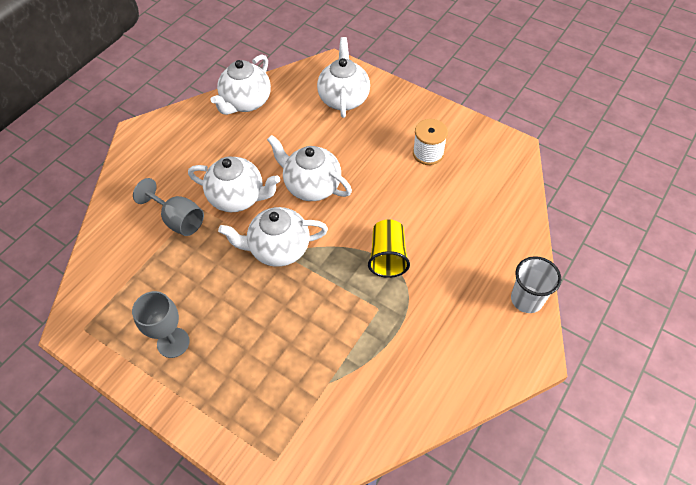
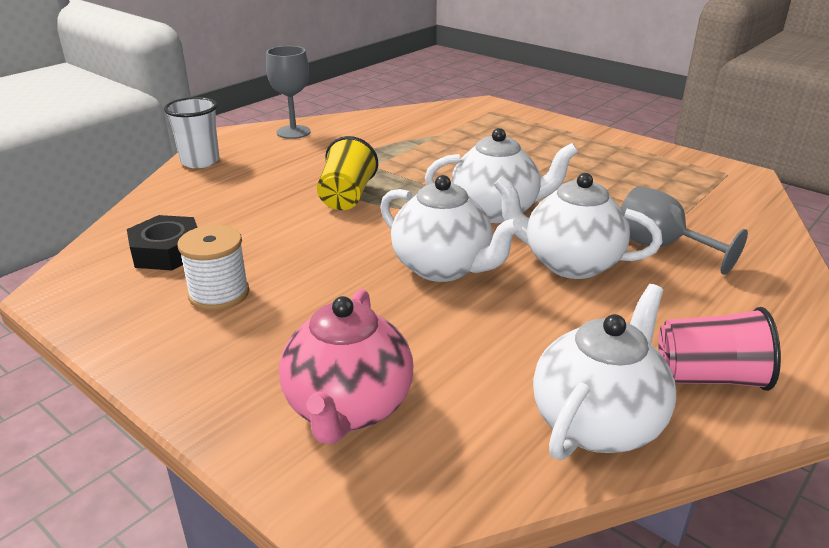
camera: 175 degrees left, 25 degrees down
(173, 342) = (612, 160): grey goblet -> grey goblet (293, 132)
(192, 127) = (709, 377): none -> pink cup
(344, 98) = (348, 408): white teapot -> pink teapot
(477, 183) = (167, 251): none -> black nut

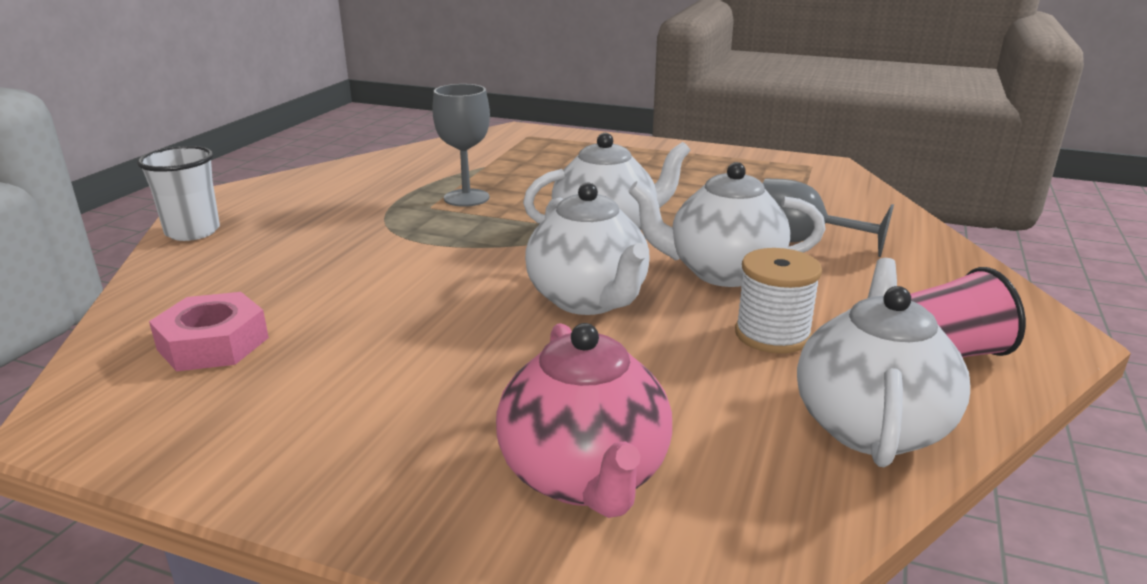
camera: 20 degrees left, 5 degrees down
(167, 251) = (213, 343): black nut -> pink nut
(219, 294) = (322, 380): white spool -> white spool (772, 334)
(293, 132) = (301, 184): grey goblet -> grey goblet (466, 198)
(346, 197) = (418, 244): yellow cup -> none
(443, 268) = (589, 300): white teapot -> white teapot turned 45 degrees clockwise

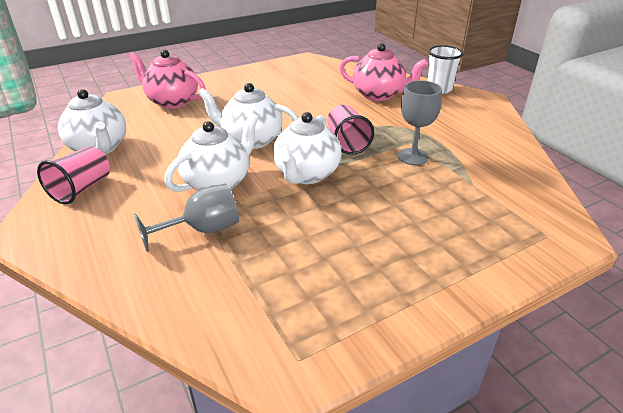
camera: 130 degrees right, 10 degrees up
(213, 343) = (325, 77): pink nut -> none
(269, 266) = (379, 95): none -> pink teapot
(486, 238) = (347, 142): none -> pink cup
(772, 334) = (161, 163): white spool -> none

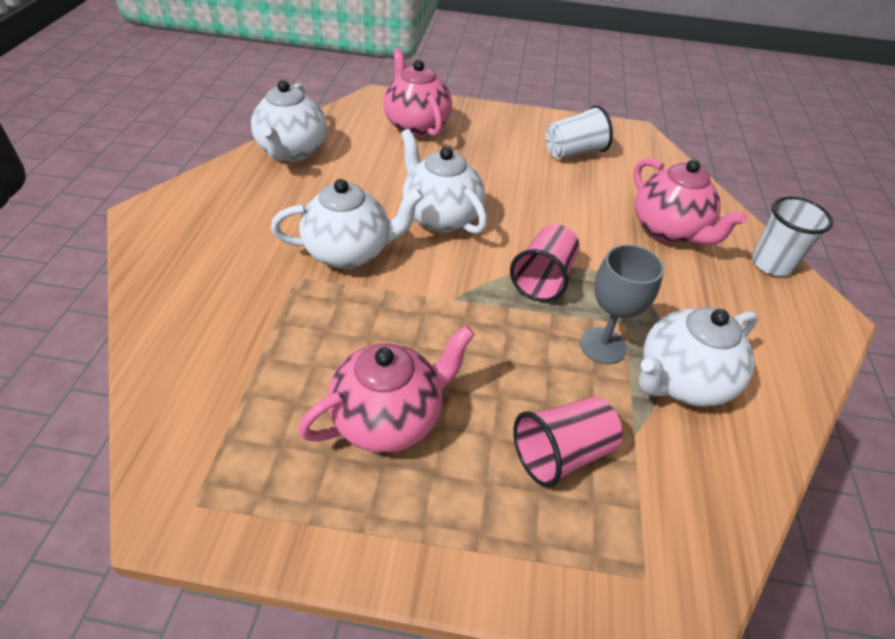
camera: 35 degrees right, 10 degrees up
(82, 189) = (232, 191): pink cup -> pink cup (562, 454)
(203, 230) = (276, 300): grey goblet -> none
(286, 80) = (574, 152): none -> white cup
(306, 175) = (447, 295): white teapot -> white teapot (681, 381)
(353, 246) = (389, 418): none -> pink teapot

